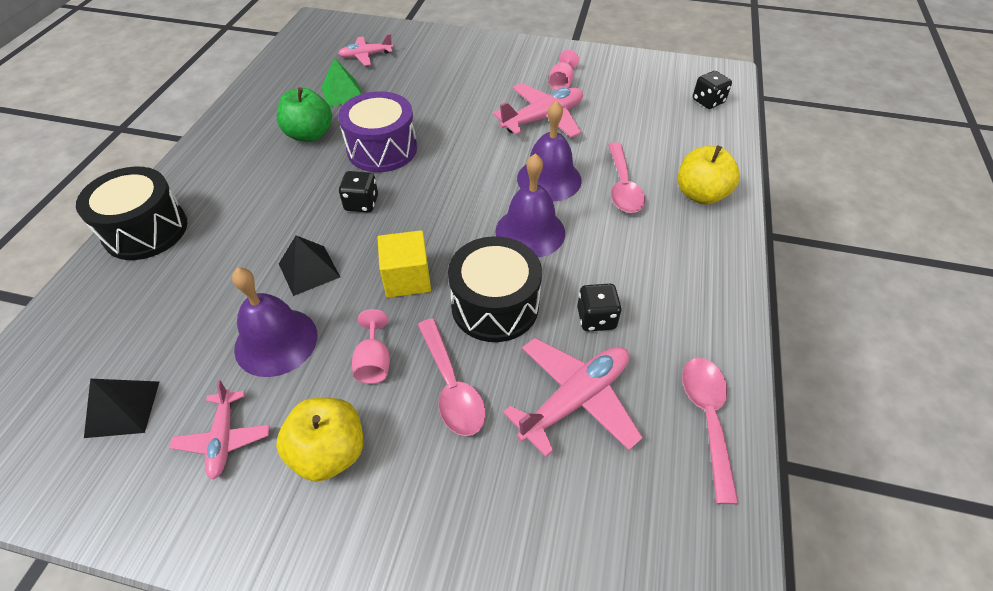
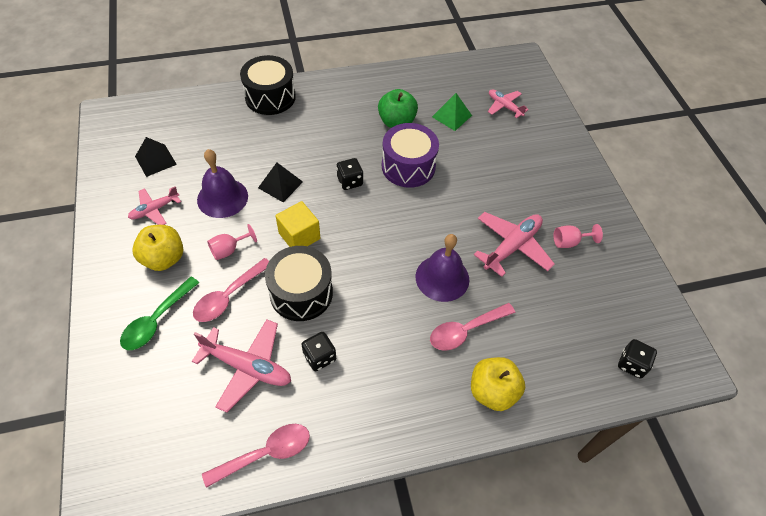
camera: 60 degrees right, 5 degrees up
(437, 495) = (156, 320): none -> green spoon
(530, 232) = (379, 287): purple bell -> none
(543, 118) = (512, 246): pink plane -> pink plane turned 75 degrees counterclockwise

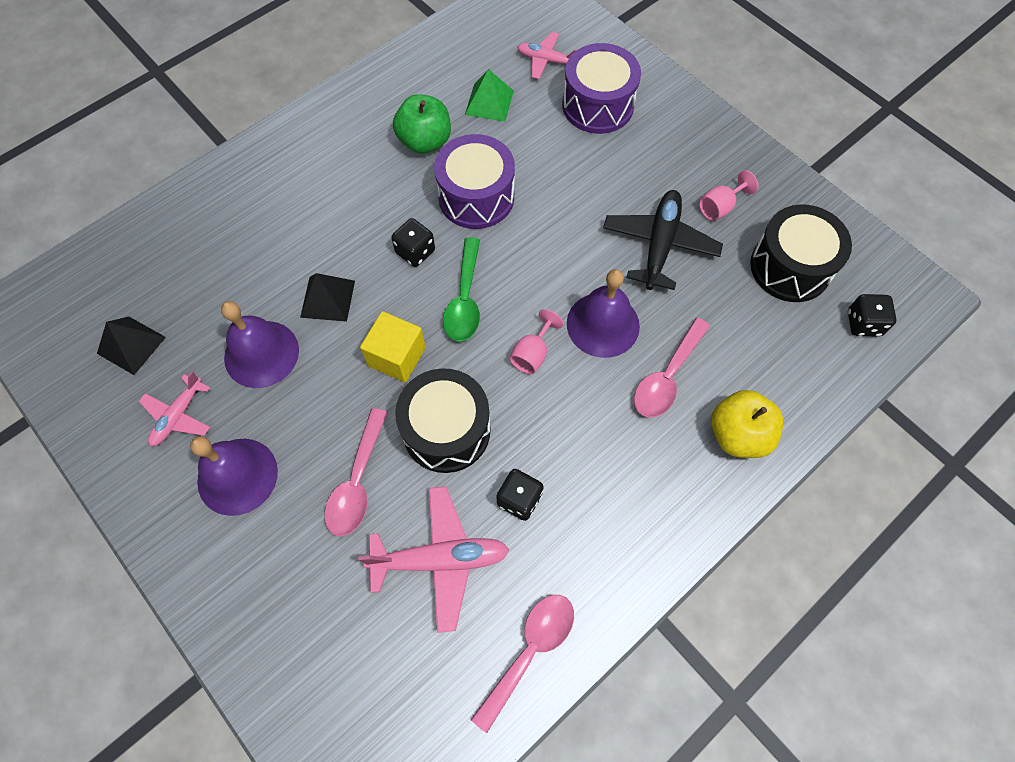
camera: 25 degrees left, 10 degrees up
(156, 320) = (284, 562): green spoon -> green spoon (465, 299)
(164, 258) = (237, 476): yellow apple -> purple bell
(229, 250) = (317, 420): pink goblet -> pink goblet (532, 354)
(270, 97) = (233, 180): black drum -> black drum (790, 267)
(512, 246) = (659, 245): pink plane -> black plane
(522, 146) = (597, 105): none -> purple drum

